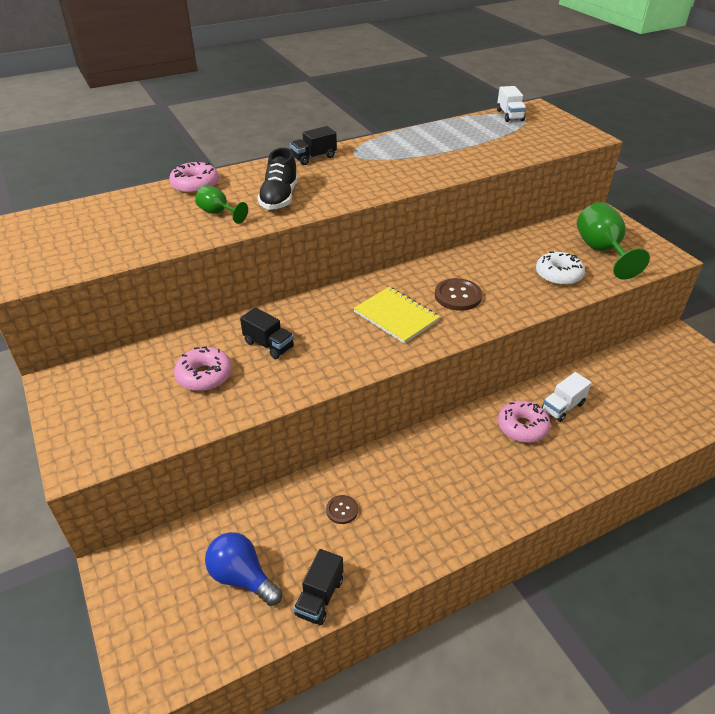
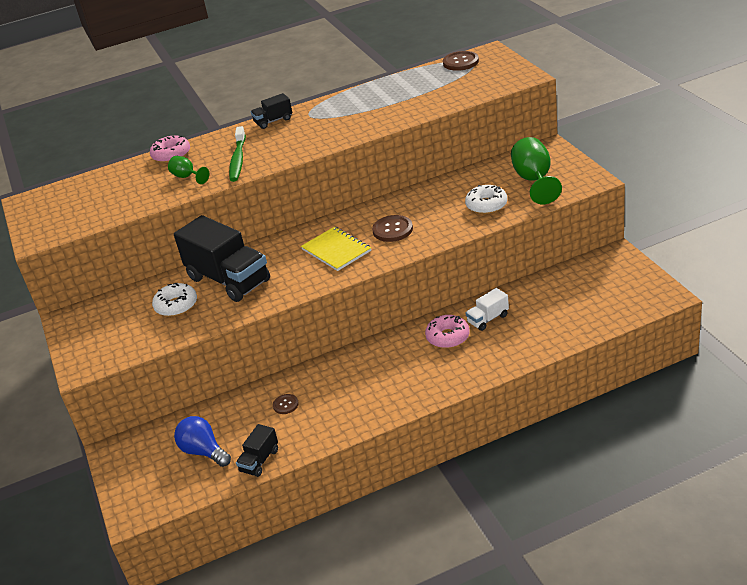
camera: 10 degrees right, 5 degrees down
(204, 376) = (176, 305): pink donut -> white donut
(269, 345) = (229, 280): black truck -> black truck, size x2.17
(279, 198) = (238, 160): black shoe -> green toothbrush
(510, 115) = (460, 62): white truck -> brown button

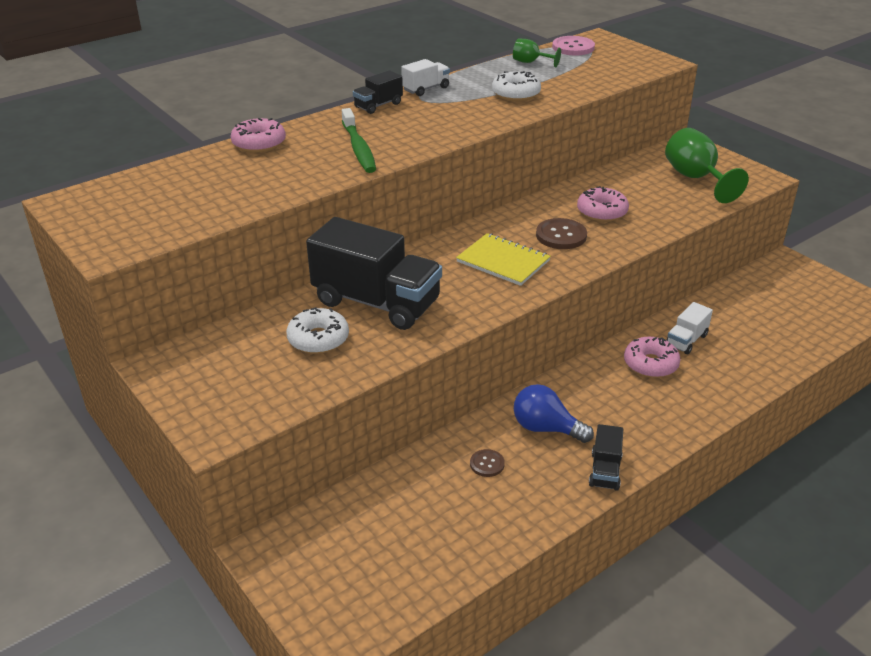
camera: 20 degrees left, 0 degrees up
(187, 177) = (298, 168): green goblet -> green goblet (530, 62)
(204, 451) = (402, 539): blue light bulb -> blue light bulb (546, 428)
(259, 461) = (490, 544): black truck -> black truck (605, 471)
(317, 105) = (426, 89): none -> white truck
(437, 210) = (602, 212): none -> pink donut
(460, 62) = (573, 47): brown button -> pink button
(486, 205) = (658, 205): white donut -> white donut (515, 94)

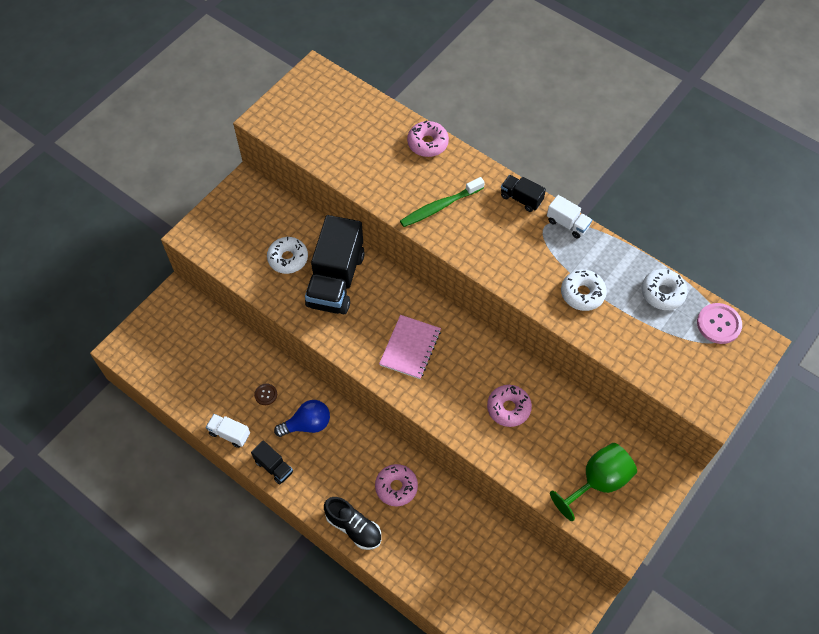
camera: 75 degrees right, 25 degrees up
(503, 261) = (410, 348): yellow notebook -> pink notebook
(530, 62) = (662, 293): green goblet -> white donut
(546, 428) = (307, 424): blue light bulb -> blue light bulb turned 60 degrees clockwise
(561, 235) = (460, 382): brown button -> none
(605, 471) = (274, 467): black truck -> black truck turned 135 degrees counterclockwise
(686, 340) = (434, 512): white truck -> white truck (229, 434)
(703, 407) = (353, 527): none -> black shoe

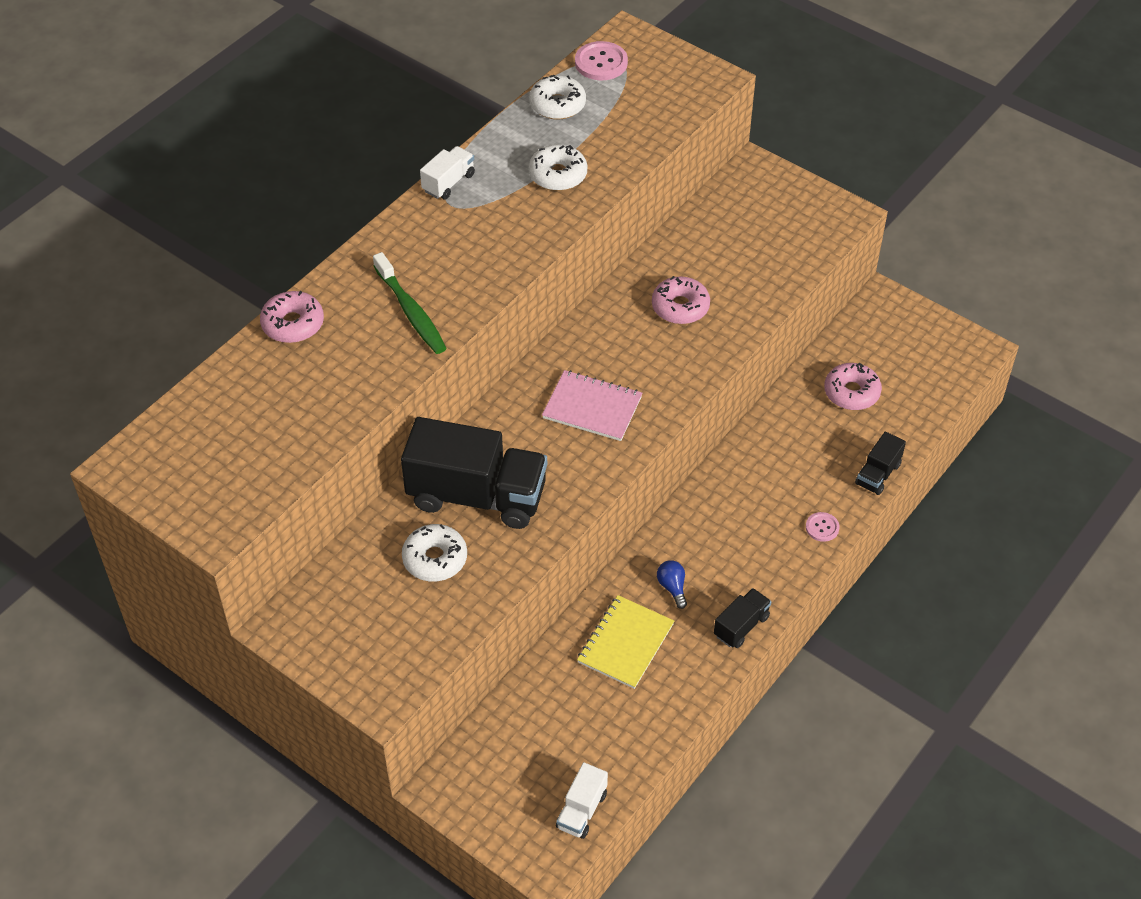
camera: 90 degrees left, 10 degrees down
(229, 434) = (692, 687): white truck -> white truck (581, 810)
(266, 394) = (625, 643): brown button -> yellow notebook
(307, 424) = (672, 587): blue light bulb -> blue light bulb, size x0.58
(353, 527) = (822, 527): black shoe -> pink button
(396, 487) = (760, 481): pink donut -> pink donut (851, 392)
(521, 198) = (403, 226): black truck -> black truck (878, 474)
(598, 481) = (773, 229): green goblet -> none

